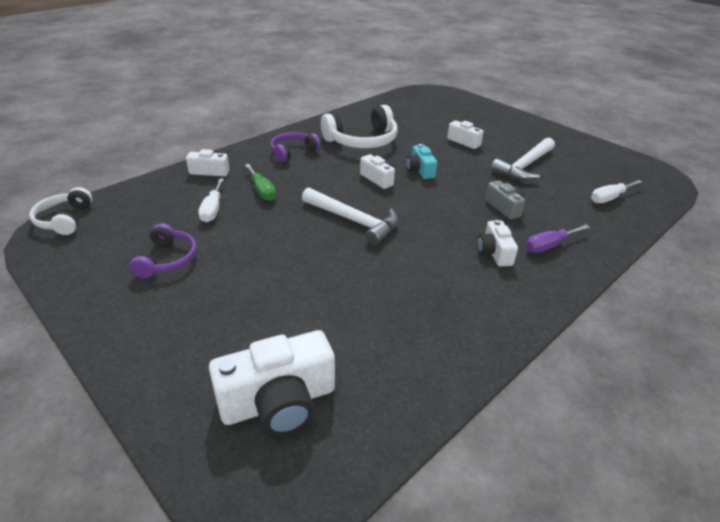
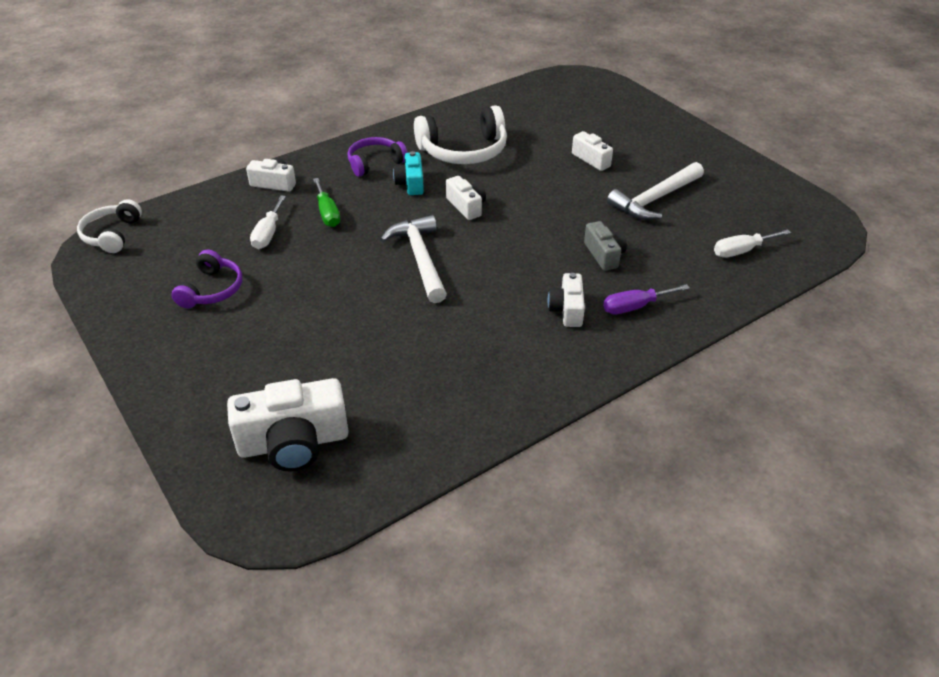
camera: 10 degrees right, 5 degrees up
(353, 221) = (420, 259): white hammer -> white hammer turned 150 degrees counterclockwise
(420, 170) = (520, 197): turquoise camera -> turquoise camera (410, 183)

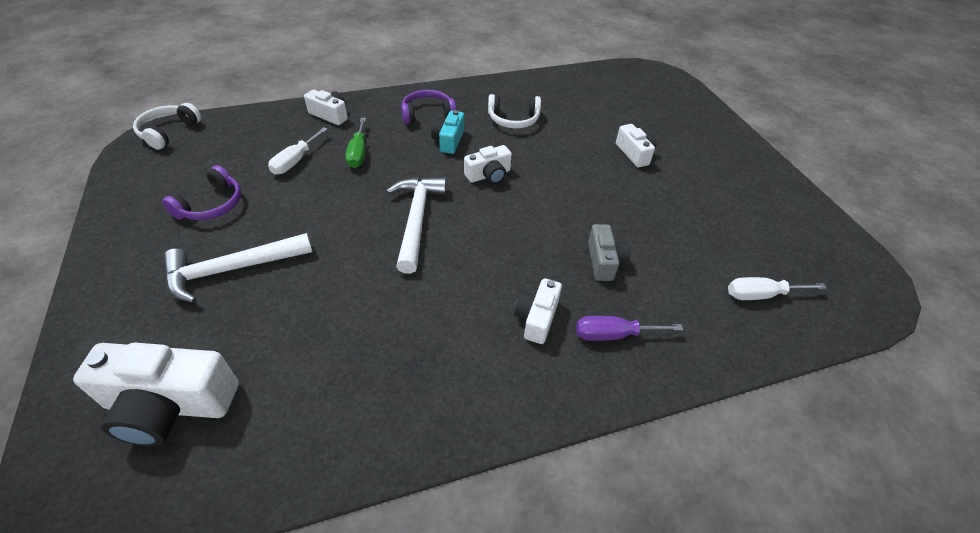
camera: 15 degrees right, 5 degrees up
(463, 150) = (513, 119): white headphones -> white headphones, size x0.62
(466, 206) = (489, 175): white camera -> white camera turned 75 degrees clockwise
(655, 199) = (682, 210): white hammer -> white hammer (232, 269)

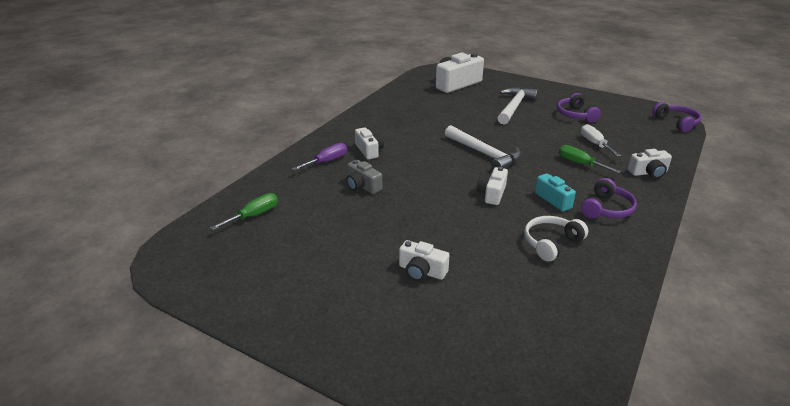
camera: 140 degrees right, 15 degrees down
(169, 132) = (676, 122): white headphones -> purple headphones
(761, 295) = (254, 215): white screwdriver -> green screwdriver

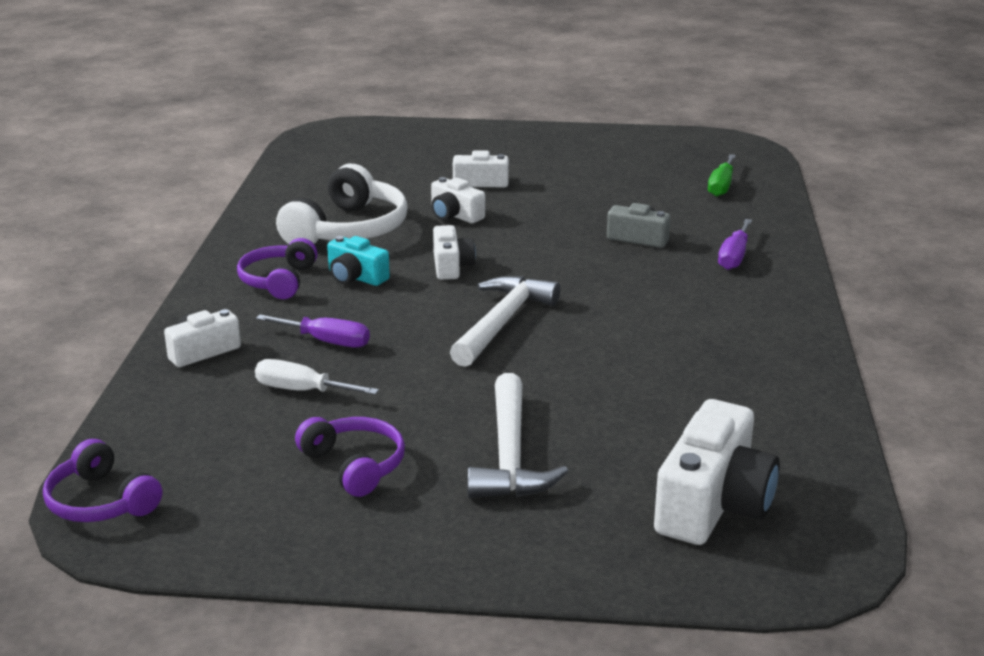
camera: 155 degrees right, 5 degrees down
(369, 150) = (695, 286): white camera -> white camera (455, 215)
(484, 154) = (502, 322): white hammer -> white hammer turned 90 degrees clockwise
(551, 243) = (348, 230): white headphones -> white headphones, size x1.62
(580, 164) = (326, 341): green screwdriver -> purple screwdriver
(595, 144) = (302, 390): white screwdriver -> white screwdriver turned 150 degrees clockwise

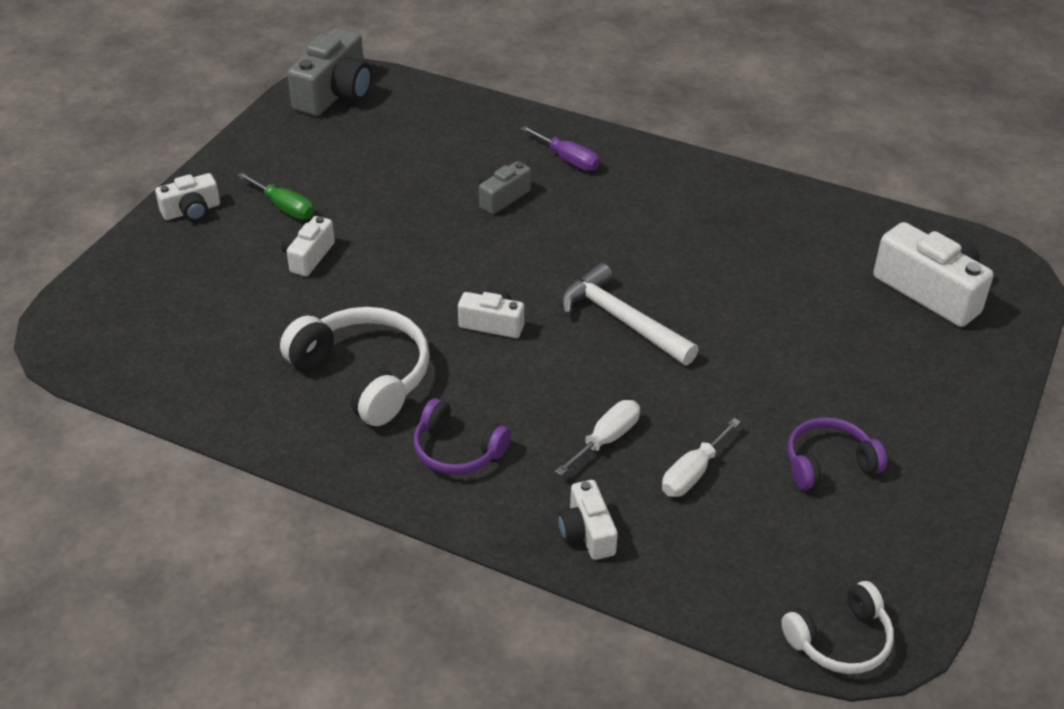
camera: 70 degrees left, 15 degrees up
(101, 502) = (840, 640): purple headphones -> white headphones
(326, 341) = (606, 439): purple screwdriver -> white screwdriver
(356, 277) = (480, 392): turquoise camera -> none
(455, 215) = (377, 293): white camera -> white camera (191, 211)
(509, 455) = (838, 371): white hammer -> none
(716, 148) = (335, 93): none -> grey camera
(721, 186) = (423, 119): green screwdriver -> green screwdriver (284, 207)

